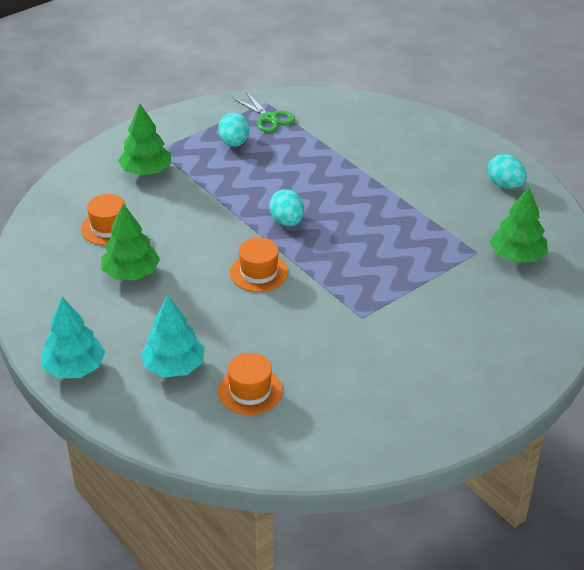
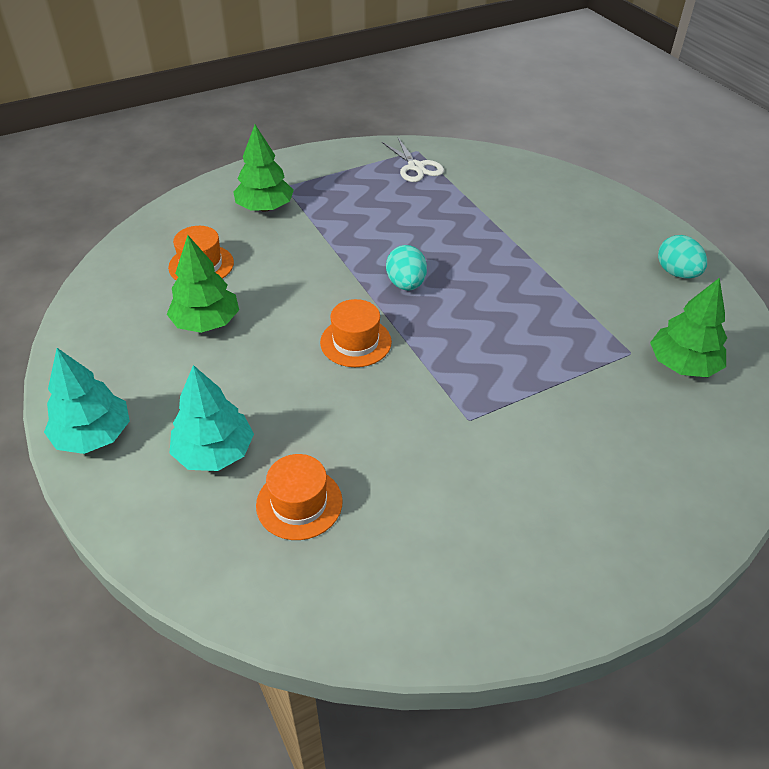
camera: 10 degrees right, 5 degrees up
(234, 143) = (370, 189): turquoise egg -> none
(269, 118) = (416, 167): green scissors -> white scissors

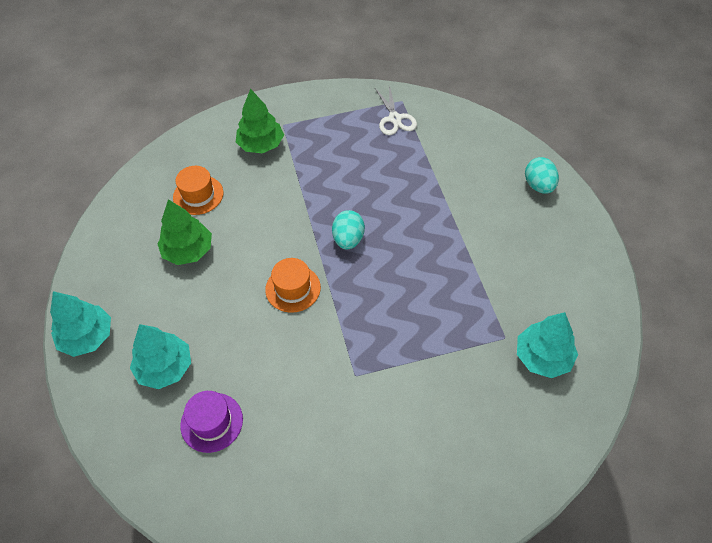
camera: 15 degrees right, 10 degrees up
(299, 503) = (211, 422): orange hat -> purple hat
(676, 273) = (575, 265): turquoise egg -> turquoise egg (538, 186)
(682, 365) = (543, 357): green tree -> turquoise tree

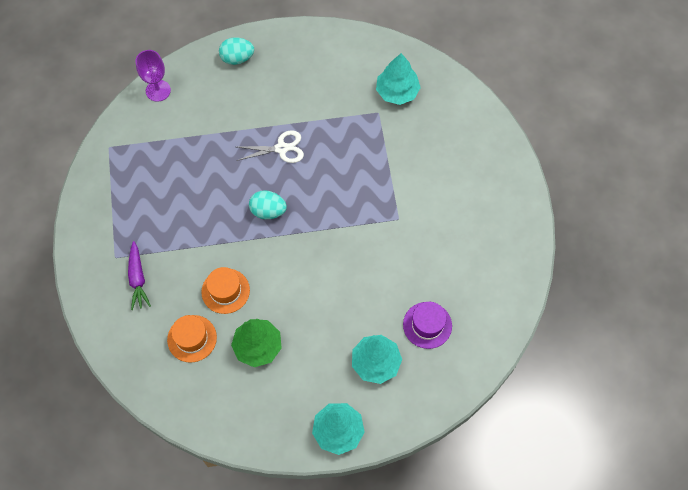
camera: 85 degrees left, 10 degrees up
(261, 144) = (138, 279): green tree -> purple carrot
(293, 288) = (312, 259): orange hat -> orange hat (225, 291)
(395, 119) = (131, 156): white scissors -> white scissors (281, 148)
(477, 126) = (158, 90): none -> purple goblet

